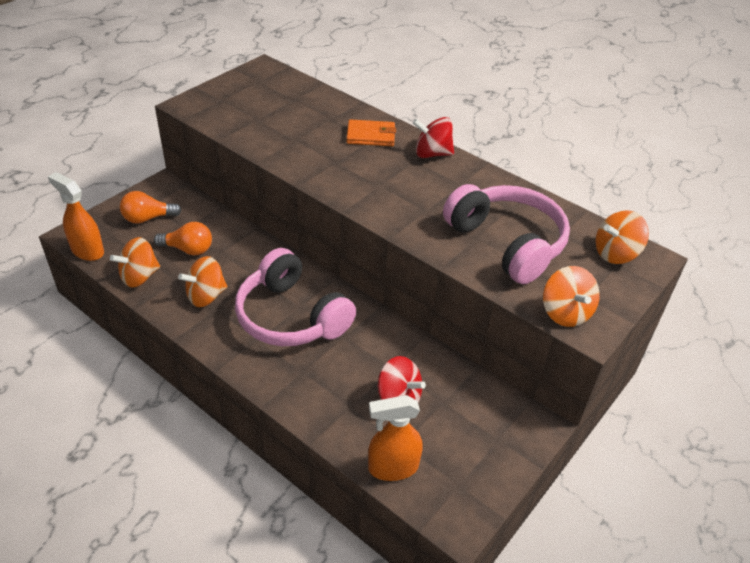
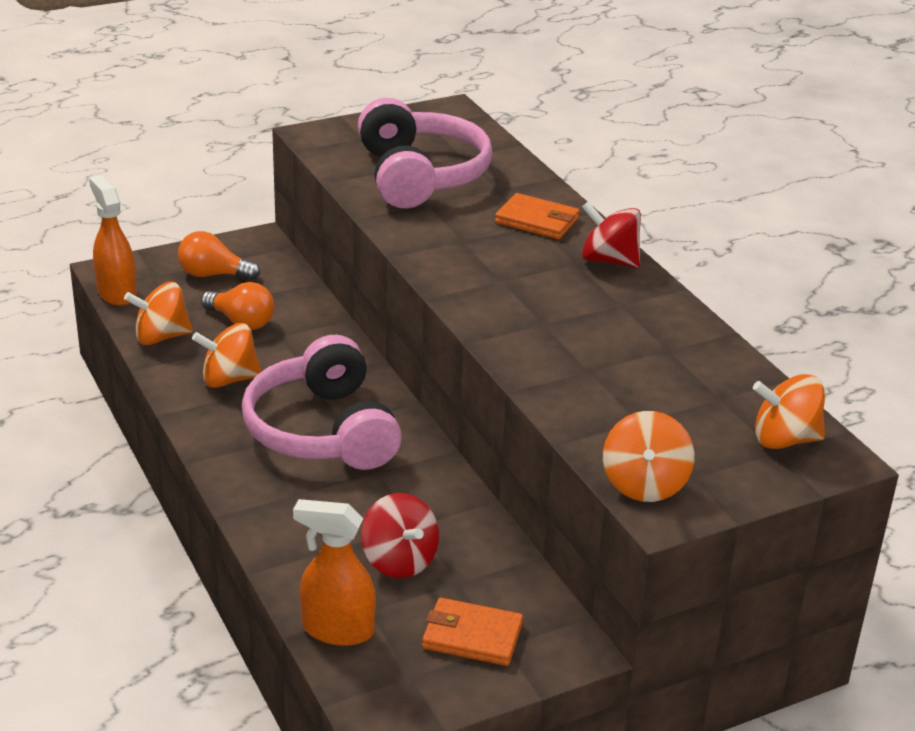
camera: 25 degrees right, 10 degrees down
(476, 439) = (472, 636): none -> orange wallet
(507, 243) = (629, 387): pink headphones -> pink headphones (420, 176)

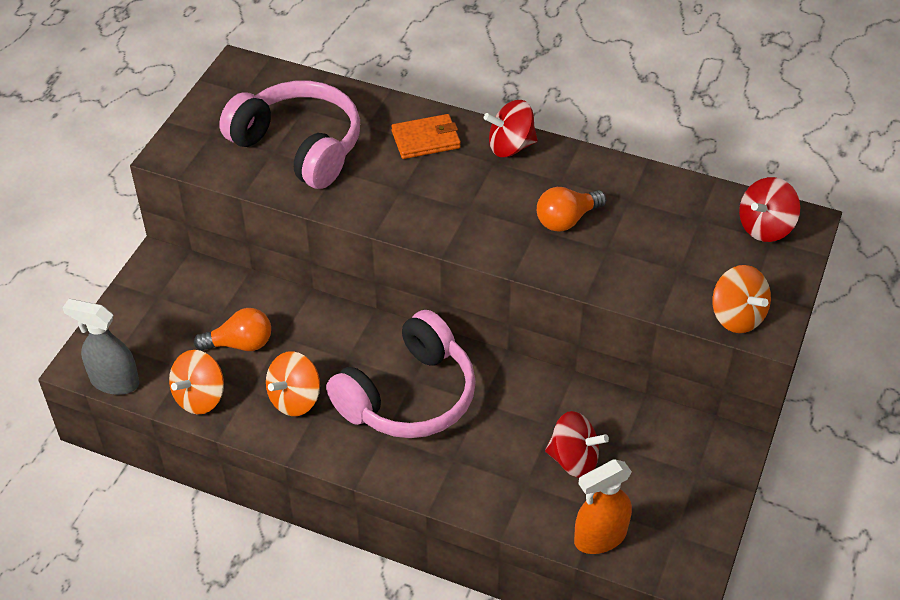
camera: 40 degrees left, 15 degrees up
(116, 293) = (114, 381): orange spray bottle -> grey spray bottle
(213, 275) = (165, 315): orange light bulb -> orange light bulb (566, 220)
(322, 431) = (409, 396): pink headphones -> pink headphones turned 75 degrees counterclockwise
(472, 636) = (674, 480): orange wallet -> none
(784, 439) = (765, 227): orange spinning top -> red spinning top

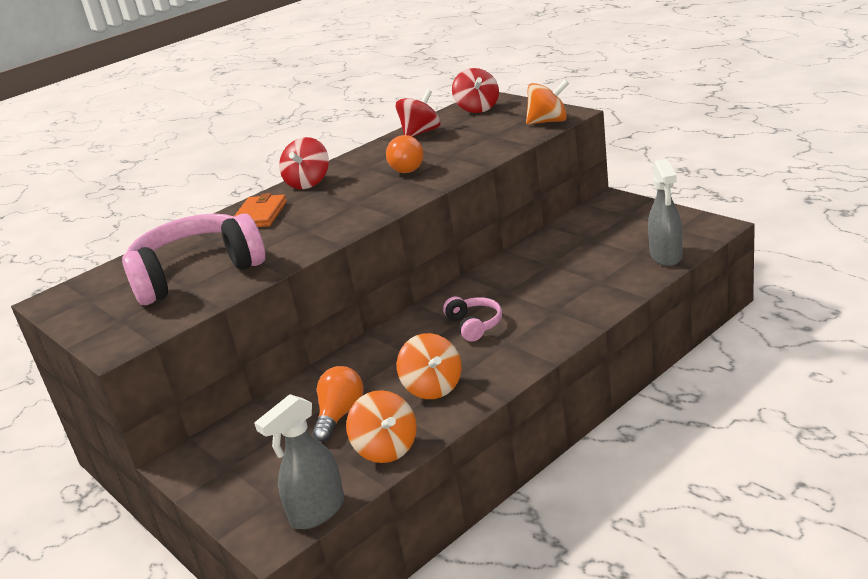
camera: 60 degrees left, 20 degrees down
(409, 396) = (474, 325): pink headphones -> pink headphones, size x0.46
(573, 459) = (588, 258): red spinning top -> red spinning top (420, 133)
(599, 537) = (666, 256): orange spray bottle -> grey spray bottle

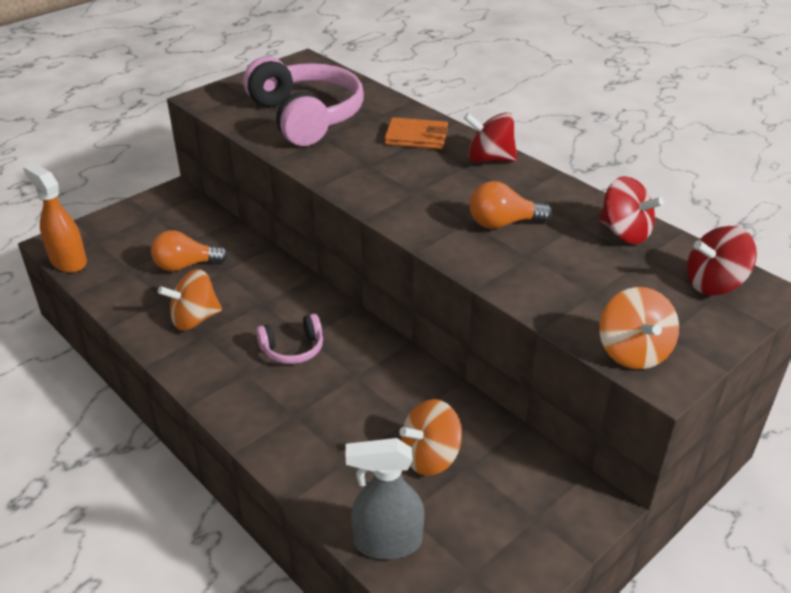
camera: 85 degrees right, 10 degrees up
(317, 511) = (68, 261): grey spray bottle -> orange spray bottle
(340, 415) = (185, 265): orange light bulb -> orange light bulb turned 150 degrees clockwise
(386, 448) = (121, 293): orange spinning top -> orange spinning top (430, 457)

